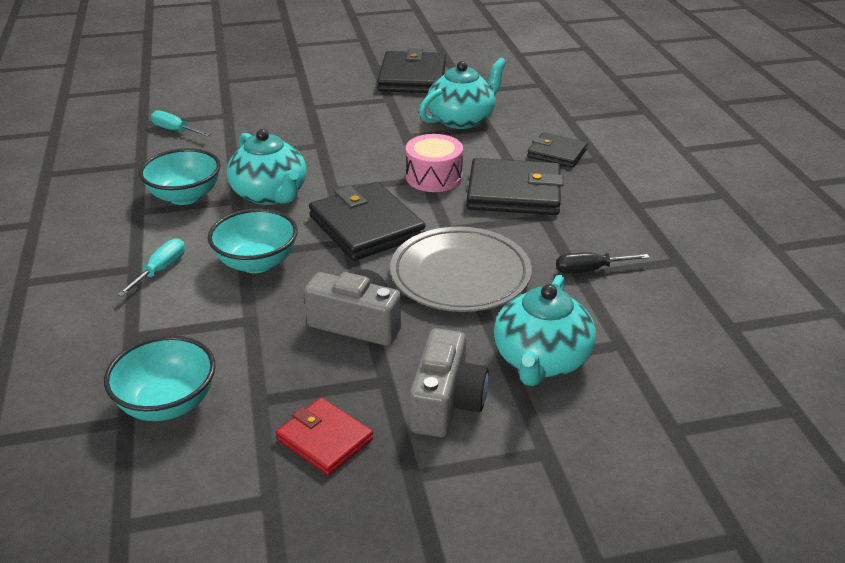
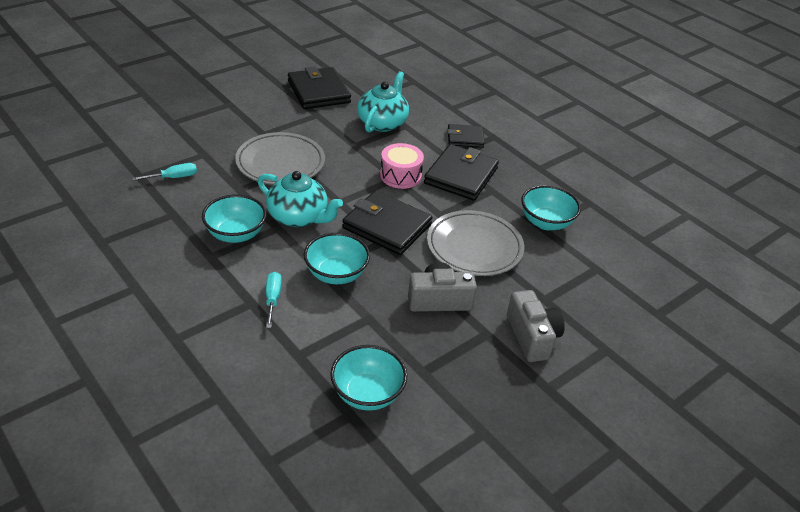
camera: 30 degrees left, 5 degrees up
(175, 130) = (174, 177): turquoise screwdriver -> turquoise screwdriver turned 150 degrees clockwise
(302, 138) = (280, 163): none -> grey plate
(325, 439) = (483, 384): red wallet -> none
(514, 192) = (461, 176): black wallet -> black wallet turned 45 degrees counterclockwise
(541, 360) = (563, 292): turquoise teapot -> none
(589, 270) = (546, 222): black screwdriver -> turquoise bowl

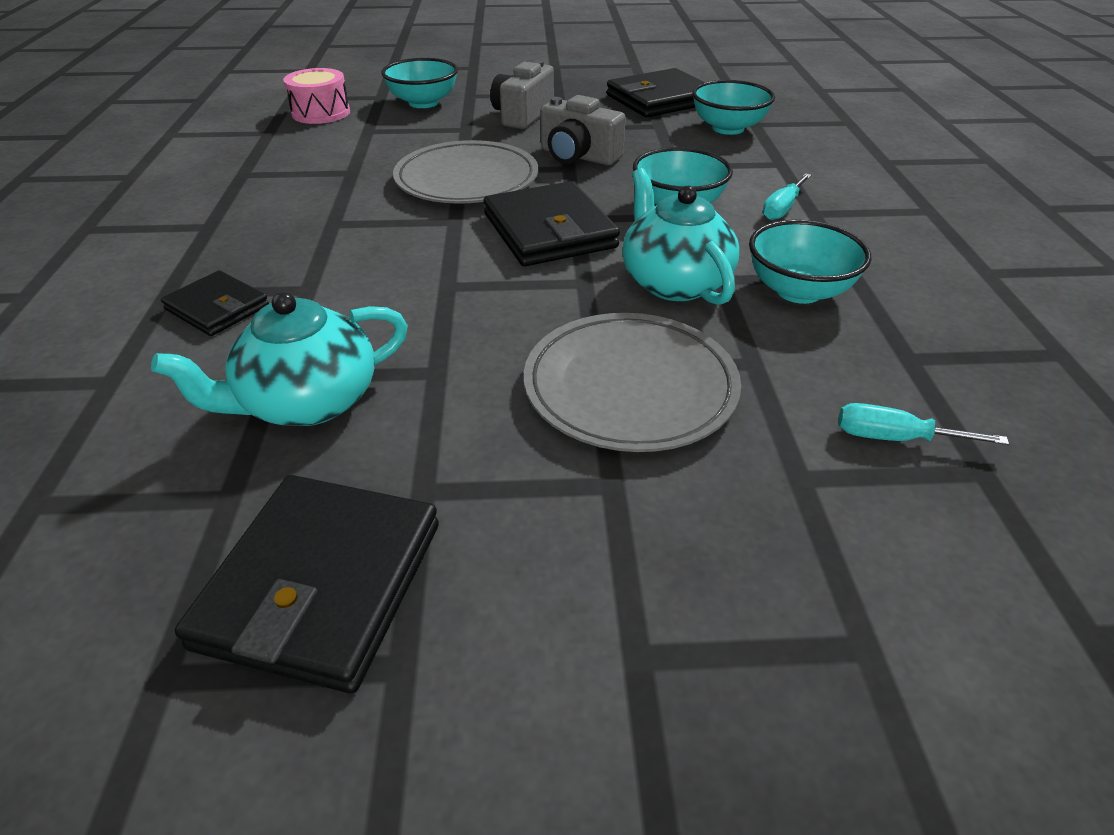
camera: 140 degrees left, 0 degrees up
(400, 176) = (433, 286): pink drum -> pink drum (321, 113)
(461, 176) = (340, 254): black wallet -> black wallet (660, 99)
(546, 222) = (337, 174): turquoise bowl -> turquoise bowl (423, 103)

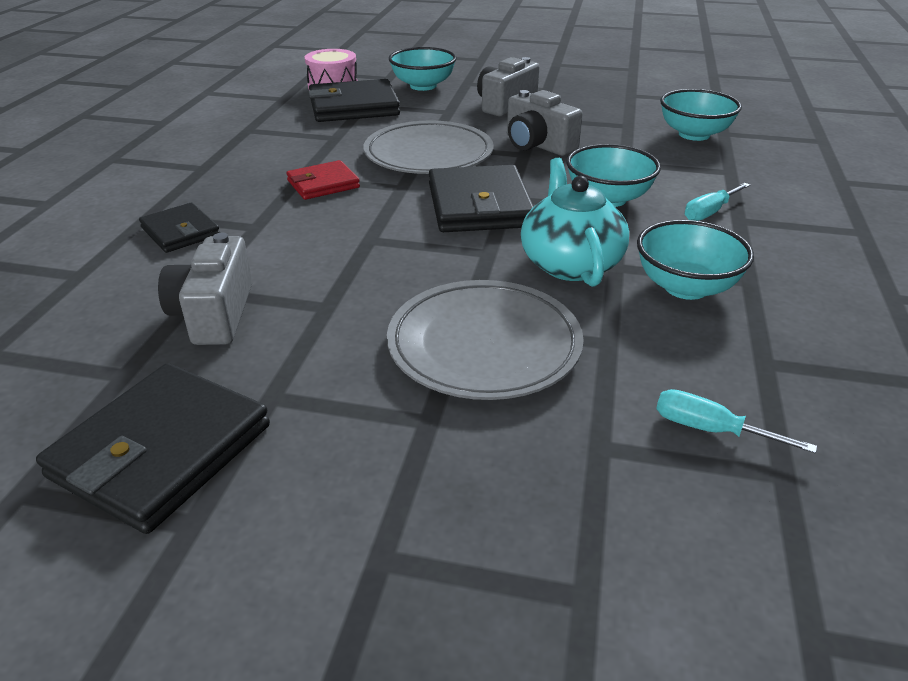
camera: 15 degrees right, 5 degrees down
(307, 402) = (214, 314): turquoise teapot -> grey camera
(363, 228) = (323, 184): none -> red wallet
(660, 99) = (641, 102): black wallet -> black wallet (354, 107)

